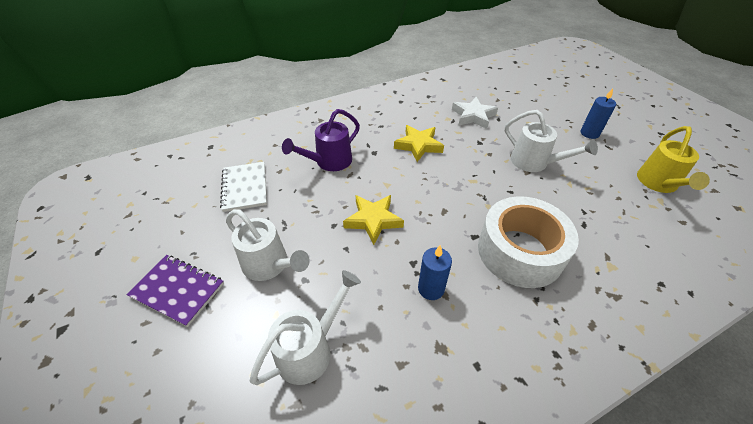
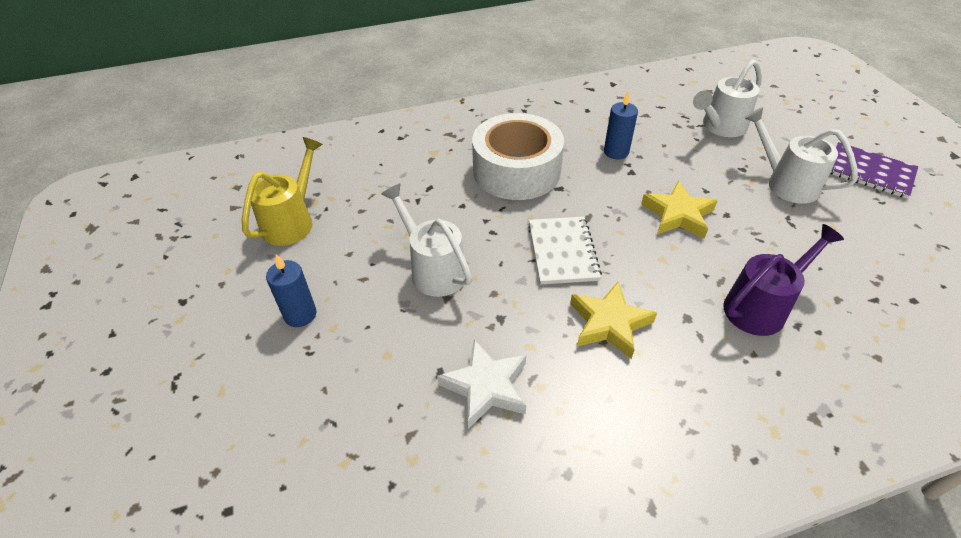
camera: 170 degrees left, 0 degrees up
(245, 187) = (876, 276): white notebook -> white notebook (563, 251)

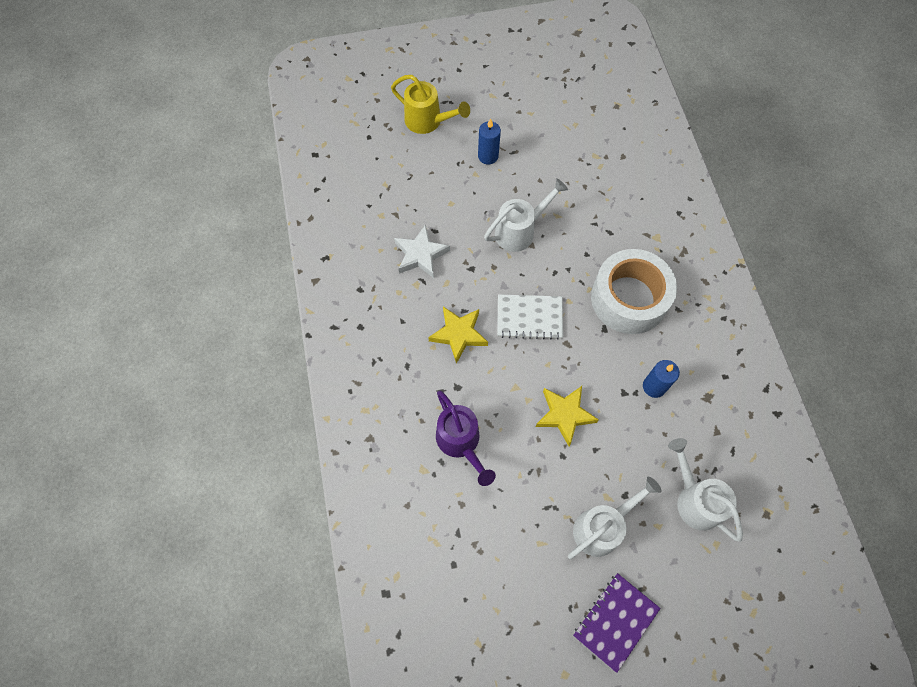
camera: 95 degrees right, 20 degrees up
(292, 221) = (575, 144): yellow watering can -> yellow watering can (428, 121)

